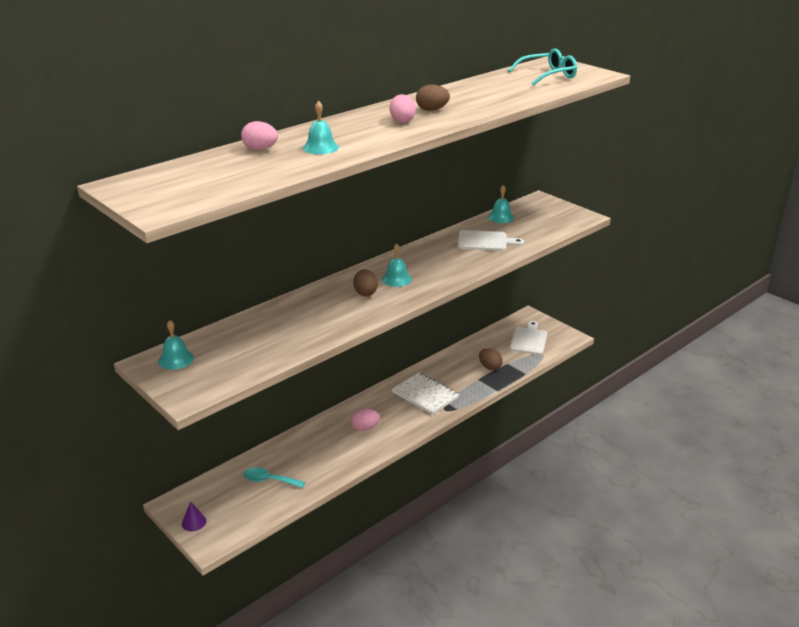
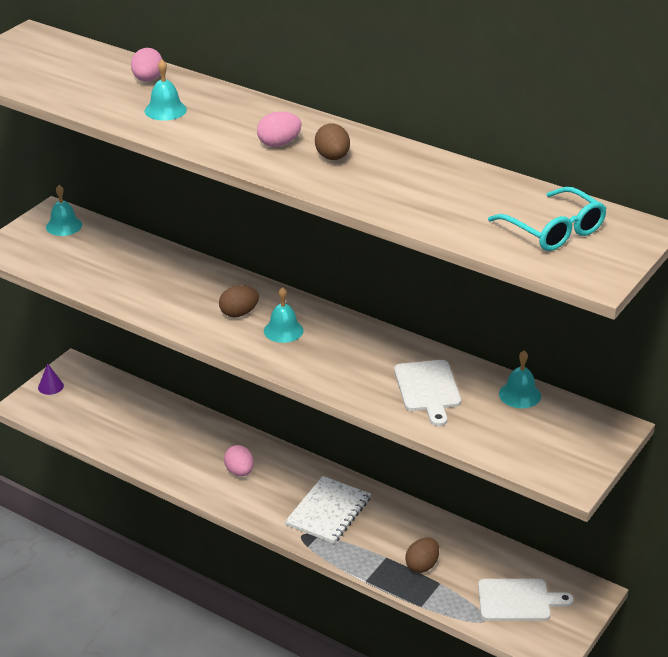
camera: 75 degrees right, 5 degrees up
(269, 480) = (125, 419): turquoise spoon -> none

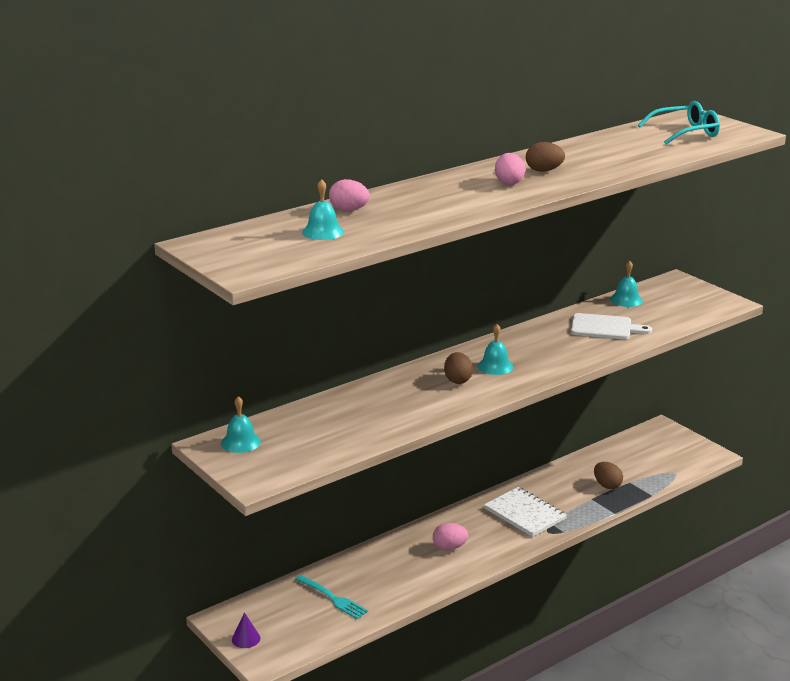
camera: 70 degrees left, 10 degrees down
(126, 418) = (332, 598): none -> turquoise fork
(165, 110) = (416, 210): turquoise bell -> turquoise bell (323, 232)
(518, 600) = (659, 456): white cutting board -> none

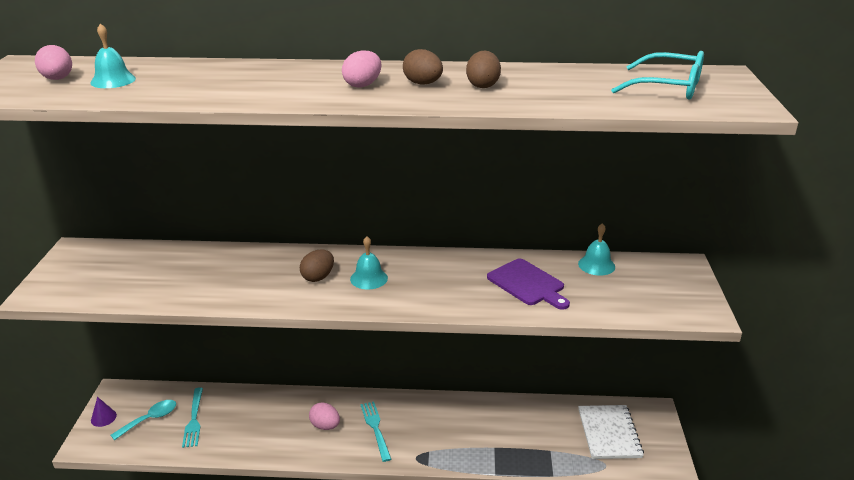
camera: 40 degrees right, 5 degrees up
(240, 442) = (92, 257): turquoise bell -> none
(292, 618) = (150, 419): none -> turquoise spoon
(349, 210) = (180, 70): pink egg -> pink egg (58, 79)
(490, 530) = (375, 428): none -> turquoise fork
(525, 514) = (421, 429): white notebook -> white notebook (609, 433)
(604, 327) = (527, 284): white cutting board -> purple cutting board
(607, 485) = (525, 442): brown egg -> brown egg (483, 85)

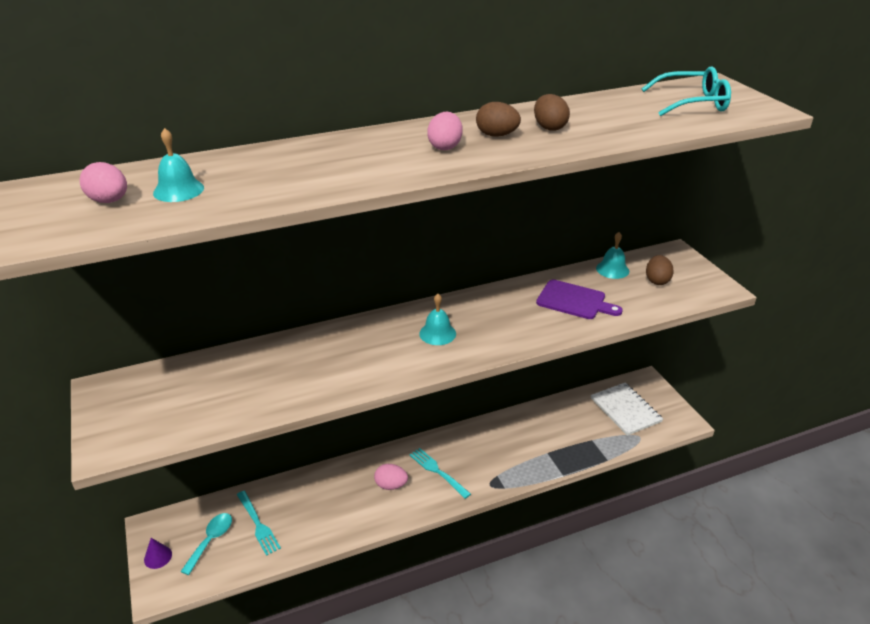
camera: 25 degrees left, 5 degrees up
(318, 277) = (390, 345): brown egg -> brown egg (657, 280)

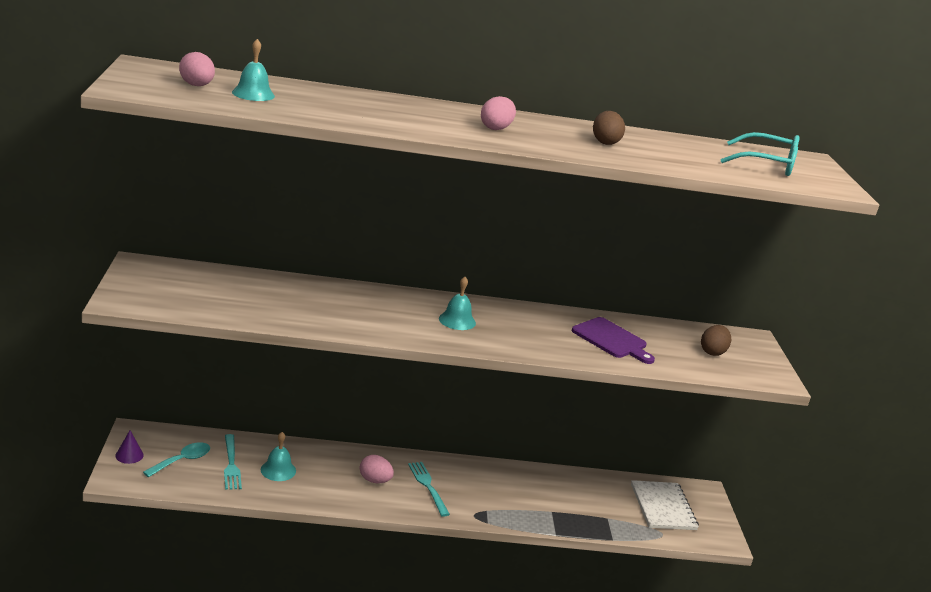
camera: 15 degrees right, 10 degrees down
(496, 135) = (550, 134): brown egg -> none
(612, 269) = (673, 330): turquoise bell -> turquoise bell (278, 470)

